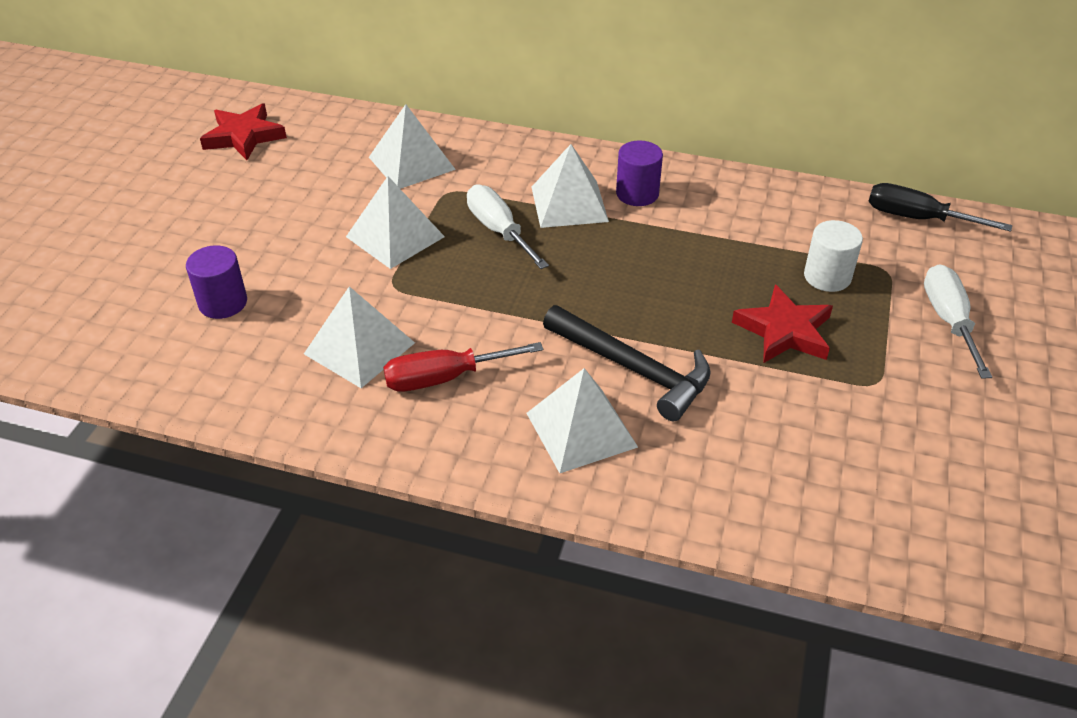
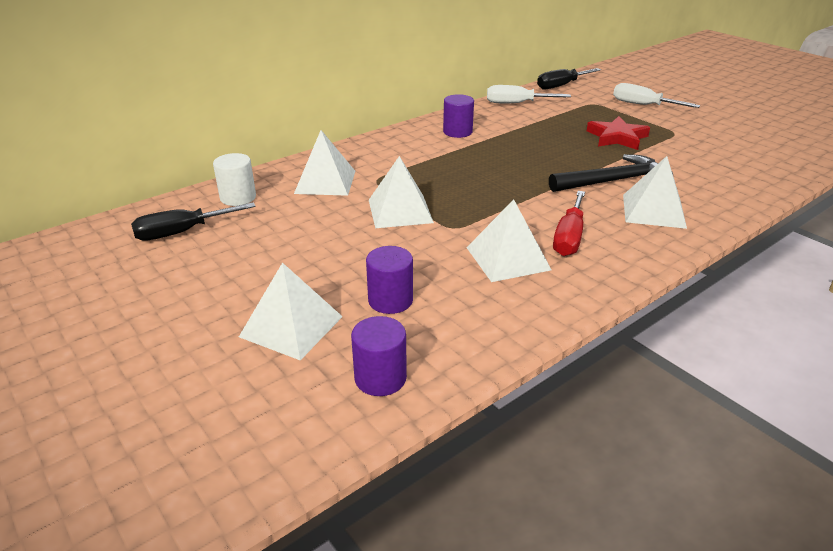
camera: 55 degrees left, 10 degrees down
(104, 347) = (380, 378): none -> purple cylinder
(244, 136) = (182, 232): red star -> black screwdriver
(499, 230) = (440, 177): white screwdriver -> white screwdriver (516, 103)
(569, 203) = (441, 151): white pyramid -> white pyramid (291, 326)
(827, 277) = (584, 115): white cylinder -> white cylinder (238, 197)

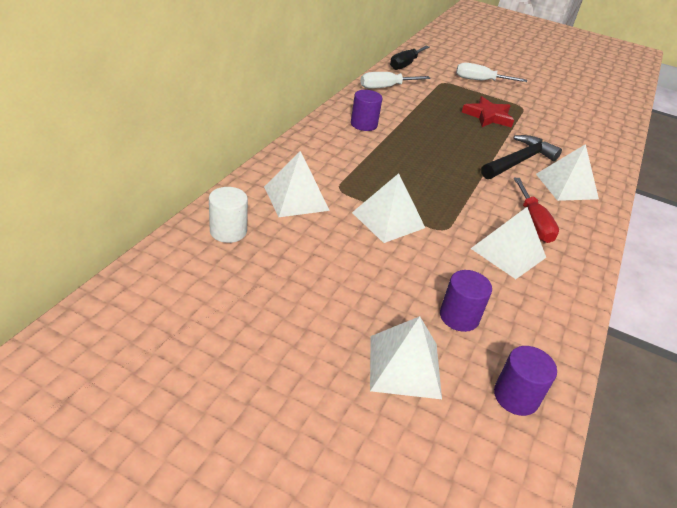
camera: 30 degrees left, 5 degrees up
(182, 232) = (208, 285): black screwdriver -> none

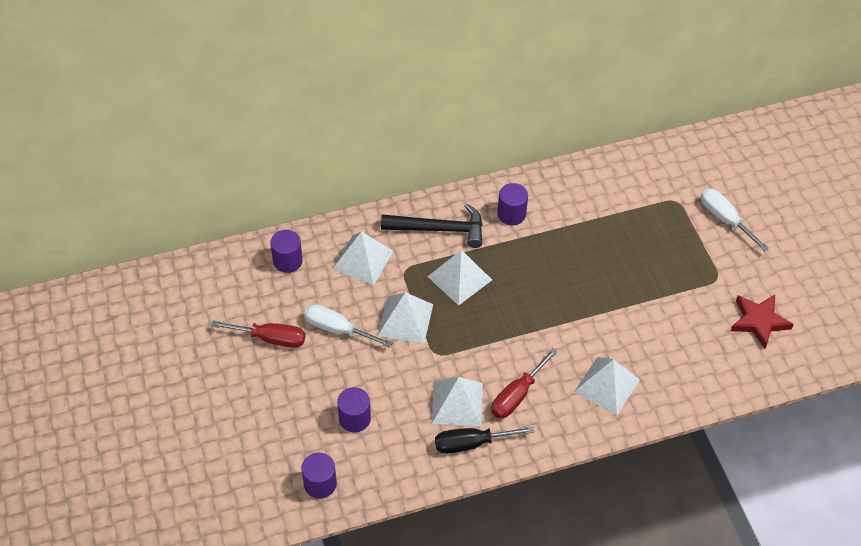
camera: 50 degrees right, 15 degrees up
(228, 231) = (287, 261): white cylinder -> purple cylinder
(294, 301) = (271, 338): none -> red screwdriver
(386, 87) = (598, 177): white screwdriver -> white screwdriver (337, 329)
(404, 366) = (282, 421): white pyramid -> white pyramid (459, 278)
(405, 64) = (667, 154): black screwdriver -> black screwdriver (471, 443)
(488, 116) = (655, 270): red star -> red star (759, 321)
(519, 161) = (602, 335): black hammer -> black hammer (439, 229)

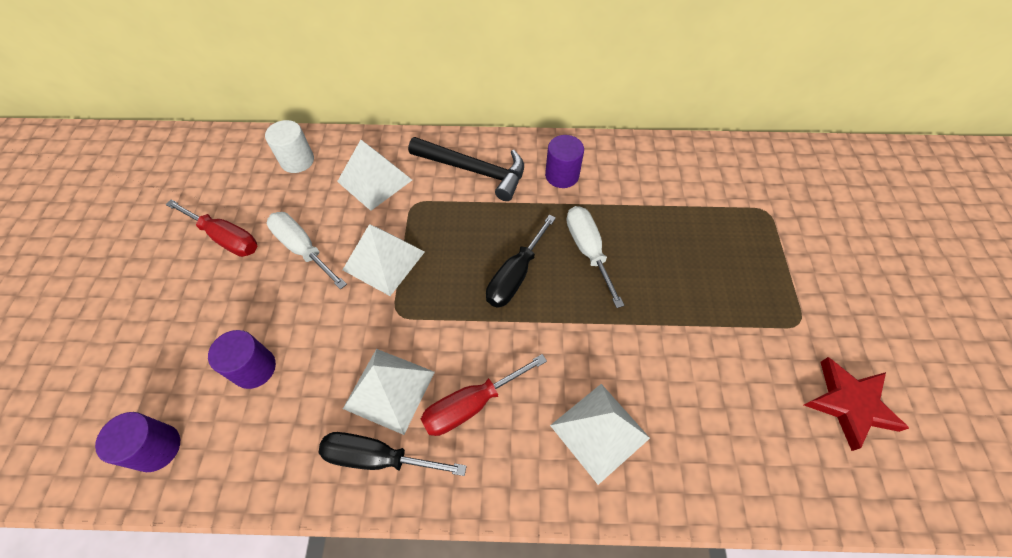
camera: 20 degrees right, 5 degrees up
(287, 261) = (297, 161): purple cylinder -> white cylinder
(459, 278) = (470, 229): white pyramid -> none
(509, 302) = (515, 275): none -> black screwdriver
(725, 219) = (827, 249): white screwdriver -> white screwdriver (588, 250)

